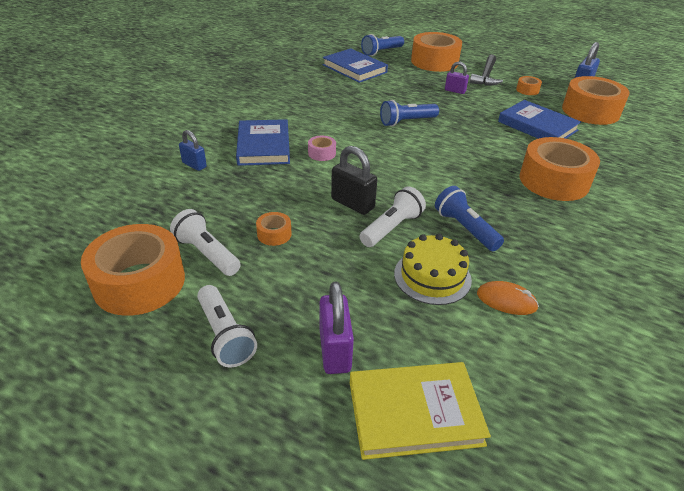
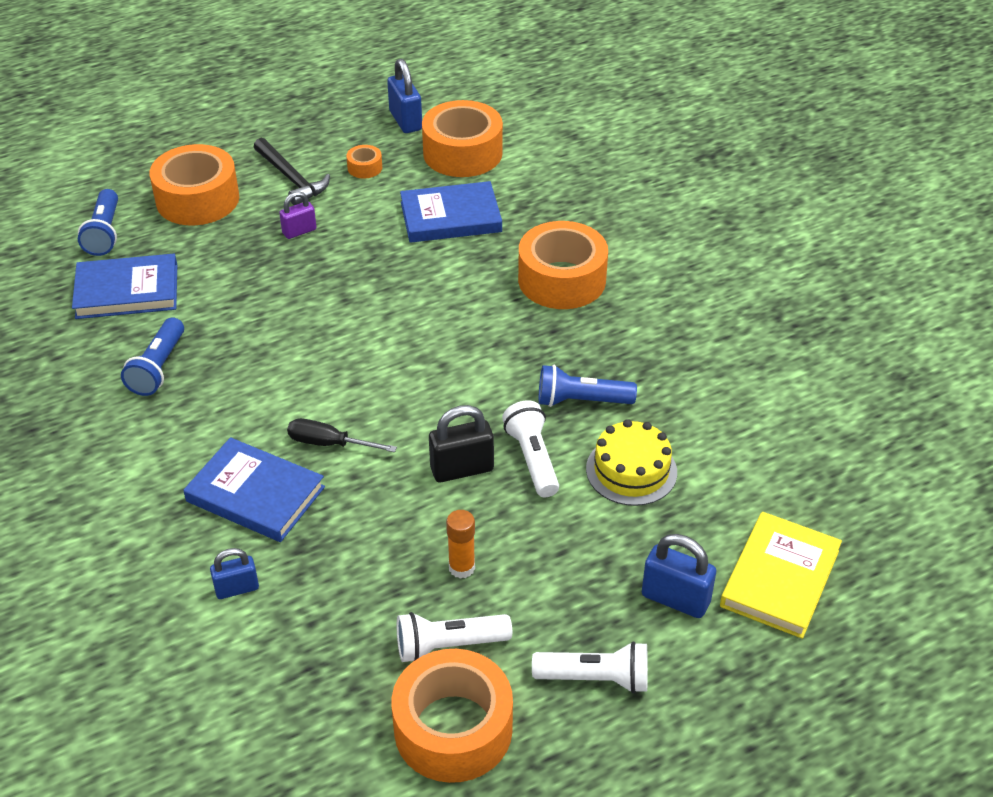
camera: 55 degrees left, 5 degrees up
(274, 234) = (461, 567): orange tape -> orange glue stick
(322, 153) = (329, 443): pink tape -> black screwdriver
(335, 350) = (675, 599): purple padlock -> blue padlock
(407, 122) = (331, 322): blue flashlight -> blue flashlight (158, 368)
(506, 301) = (701, 437): orange mouse -> none

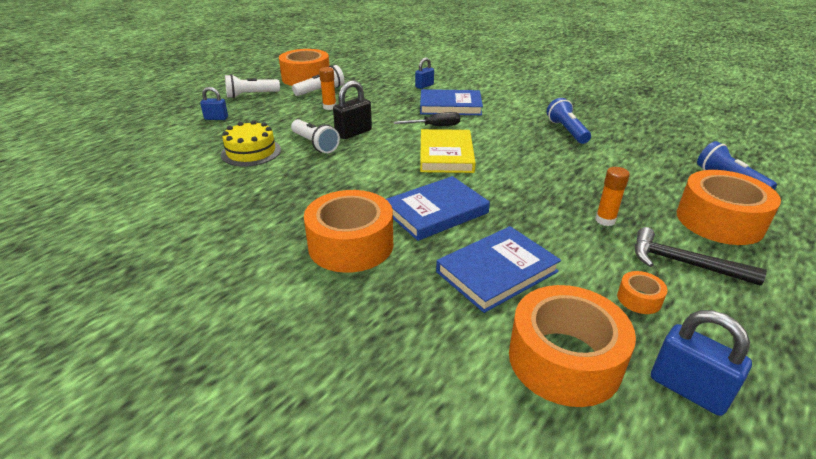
camera: 155 degrees right, 10 degrees down
(127, 291) = (648, 155): blue book -> blue book (436, 212)
(299, 231) = (605, 220): purple padlock -> orange glue stick
(581, 401) = (296, 174): blue flashlight -> none
(675, 599) = (216, 118): blue padlock -> blue padlock, size x0.65
(780, 578) = (157, 134): yellow book -> yellow book (446, 155)

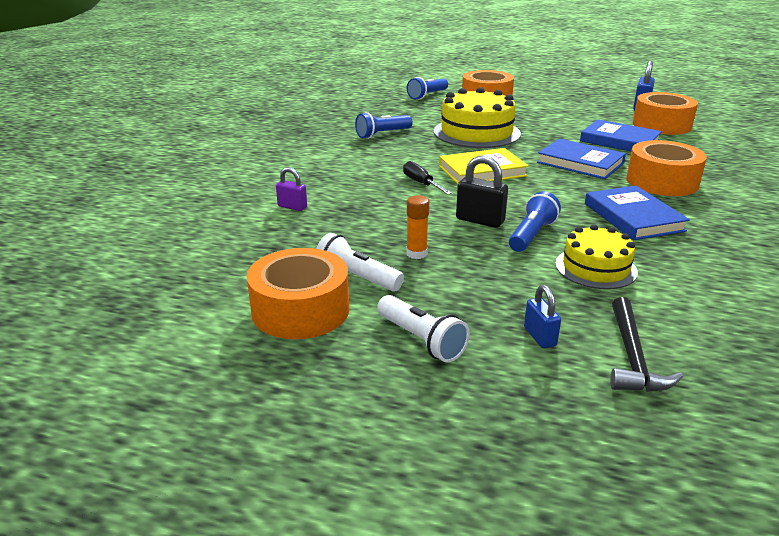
camera: 110 degrees left, 5 degrees down
(315, 144) = (531, 235): white flashlight -> blue flashlight
(424, 86) = (292, 207): blue padlock -> purple padlock
(450, 106) = (356, 184): blue book -> blue book (633, 217)
(561, 178) = (476, 132): none -> yellow cake
(605, 220) = (522, 121): orange glue stick -> none
(639, 299) = (592, 114): orange tape -> none
(683, 263) = (545, 106): black hammer -> black hammer (632, 357)

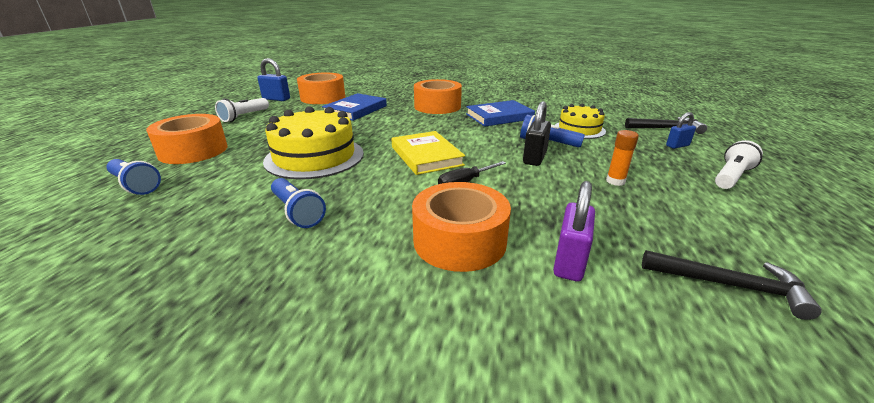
camera: 95 degrees left, 0 degrees up
(238, 256) = (730, 286): none -> black hammer
(292, 207) = (569, 262): purple padlock -> purple padlock, size x1.55
(300, 310) = (767, 227): orange tape -> orange tape (459, 241)
(357, 278) = (683, 205): white flashlight -> white flashlight (244, 116)
(580, 163) = (404, 123): blue book -> none

